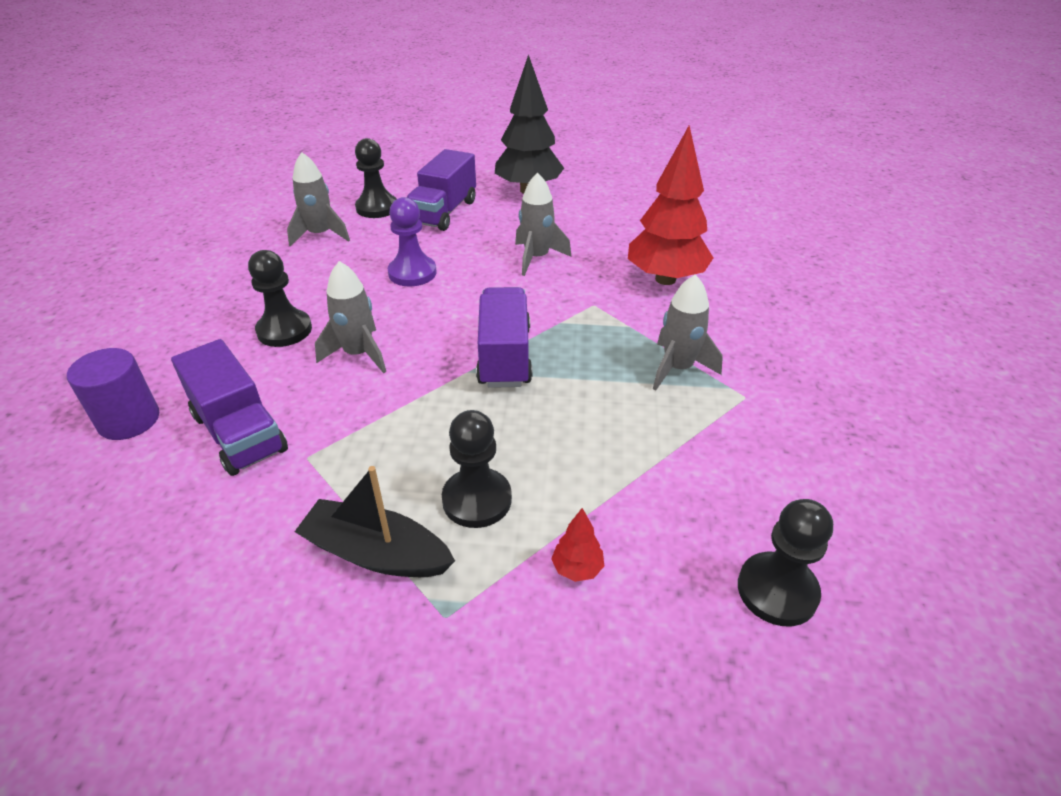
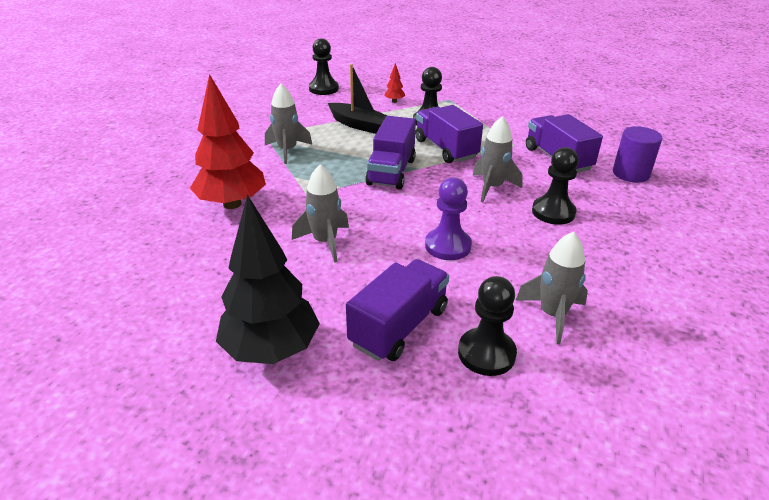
camera: 165 degrees left, 5 degrees down
(376, 553) = (476, 114): black boat -> black boat (359, 125)
(432, 421) = (445, 149): none -> purple truck

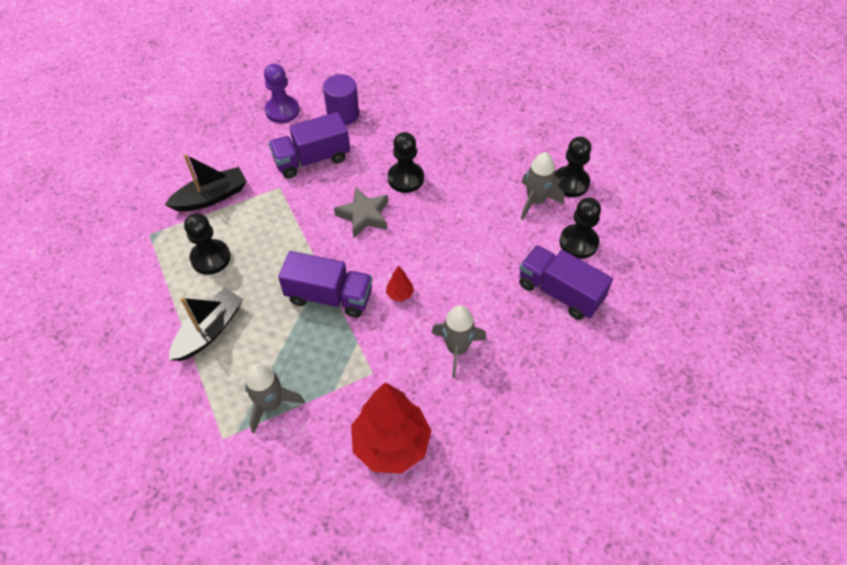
camera: 90 degrees left, 20 degrees up
(271, 349) = (595, 374): black tree -> none
(323, 89) = (80, 380): black pawn -> black pawn (570, 183)
(394, 101) = (144, 292): red tree -> red tree (400, 294)
(445, 149) = (282, 246): purple truck -> none
(448, 246) = (458, 256): purple pawn -> purple pawn (282, 111)
(492, 188) = (364, 215): grey rocket -> grey star
(493, 118) = (211, 197): none -> black boat

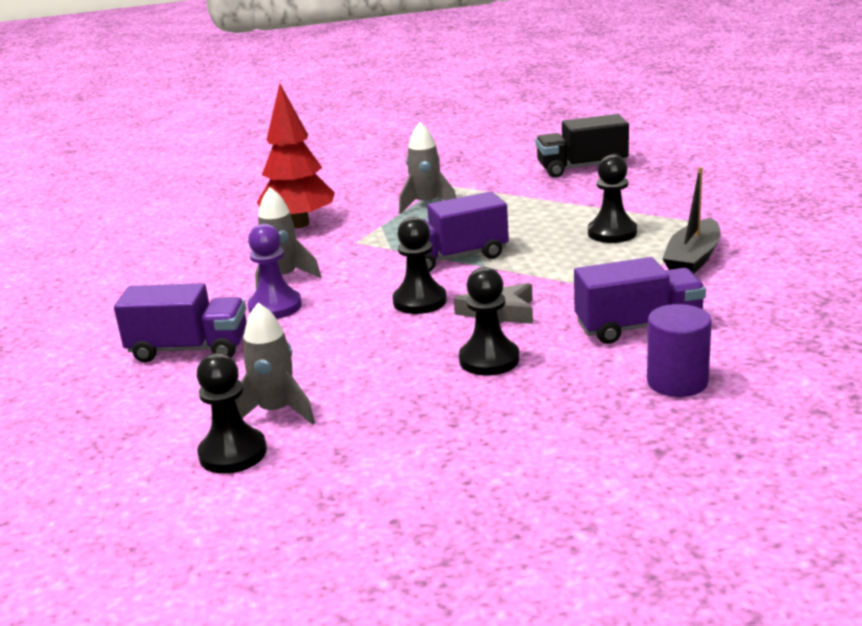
camera: 150 degrees right, 30 degrees down
(99, 381) = (582, 168): none -> black truck
(209, 331) = (537, 208): black boat -> none
(282, 111) = (766, 349): purple pawn -> purple pawn (275, 307)
(312, 159) = (638, 326): purple truck -> purple truck turned 45 degrees clockwise
(400, 294) = (381, 283): red tree -> none
(578, 242) = (185, 397): black pawn -> black pawn (419, 301)

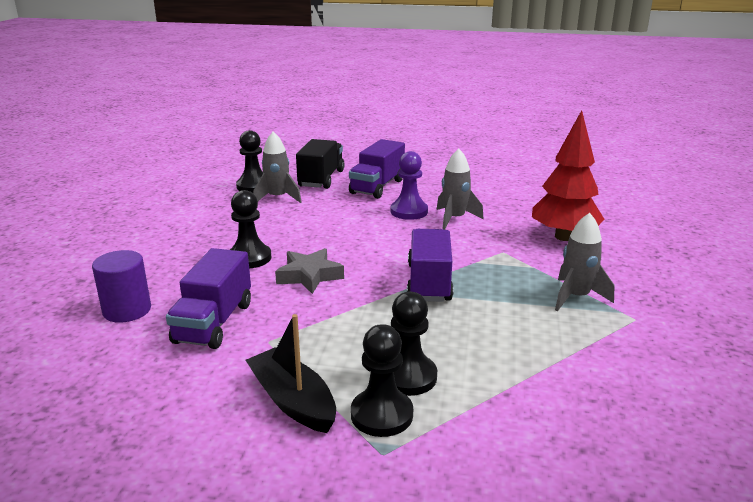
camera: 110 degrees right, 0 degrees up
(419, 301) = (362, 254): black pawn -> black pawn (381, 415)
(582, 168) = (654, 433): black truck -> black truck (321, 179)

